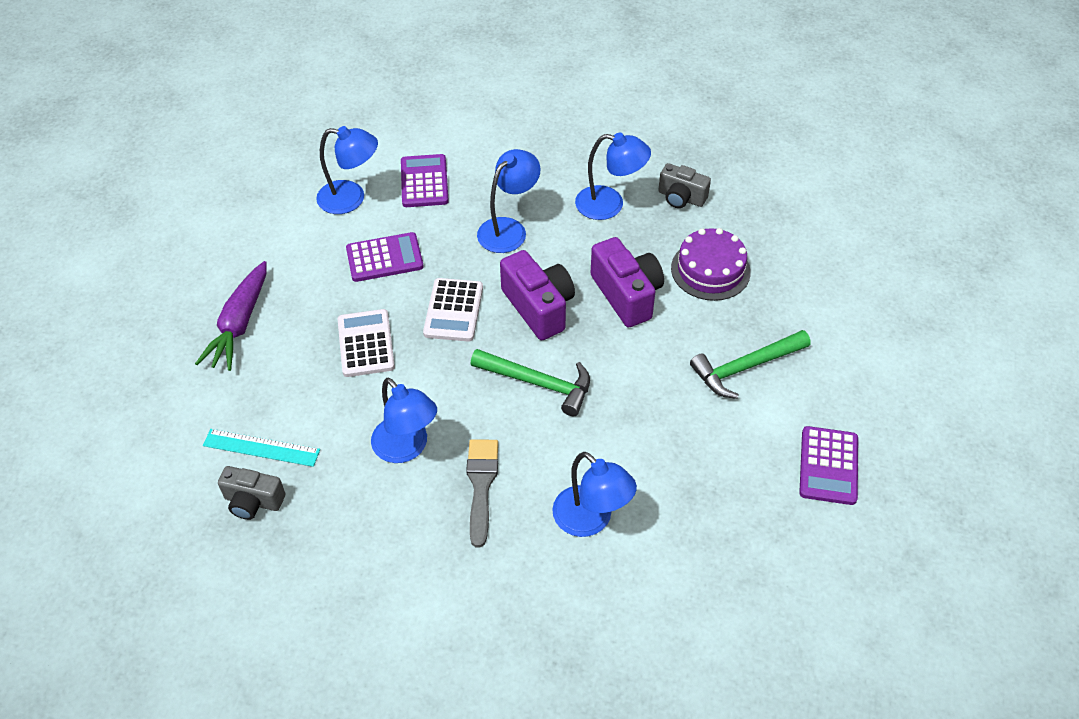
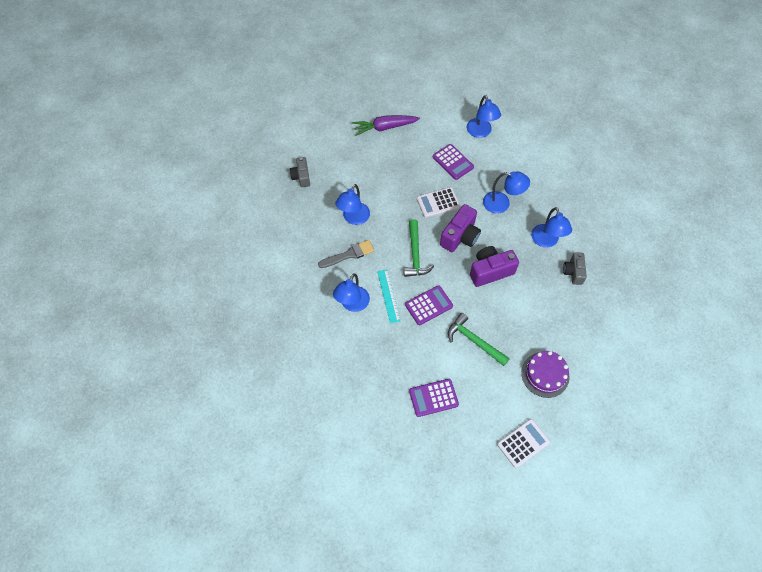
camera: 65 degrees right, 10 degrees up
(261, 447) = (327, 167): turquoise ruler -> turquoise ruler (388, 296)
(366, 343) = (400, 178): white calculator -> white calculator (523, 443)
(424, 181) = (510, 156): purple calculator -> purple calculator (429, 305)
(627, 295) = (490, 271): purple camera -> purple camera turned 150 degrees counterclockwise
(710, 270) = (530, 303): purple cake -> purple cake (545, 374)

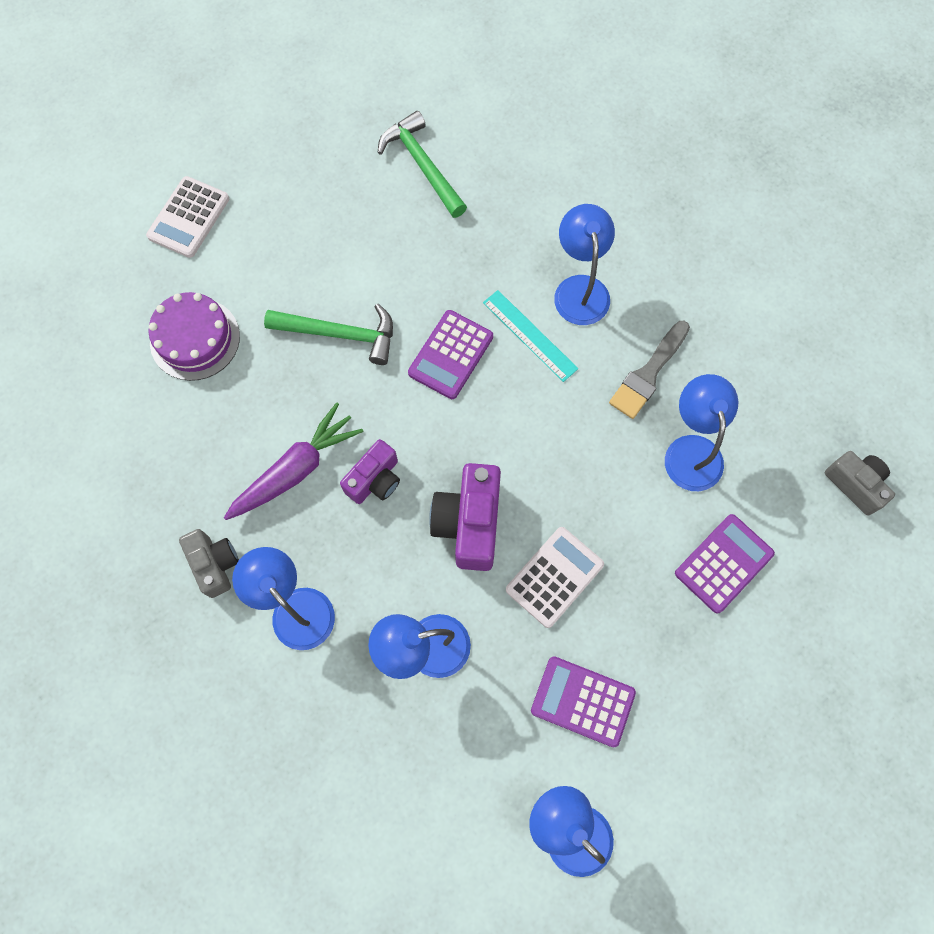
camera: 150 degrees right, 10 degrees up
(384, 127) = (784, 711): purple carrot -> purple carrot (296, 469)
(415, 254) = (531, 439): green hammer -> green hammer (422, 165)
(433, 398) = (359, 213): purple calculator -> purple calculator (723, 563)
(490, 271) = (375, 480): purple camera -> purple camera, size x0.64

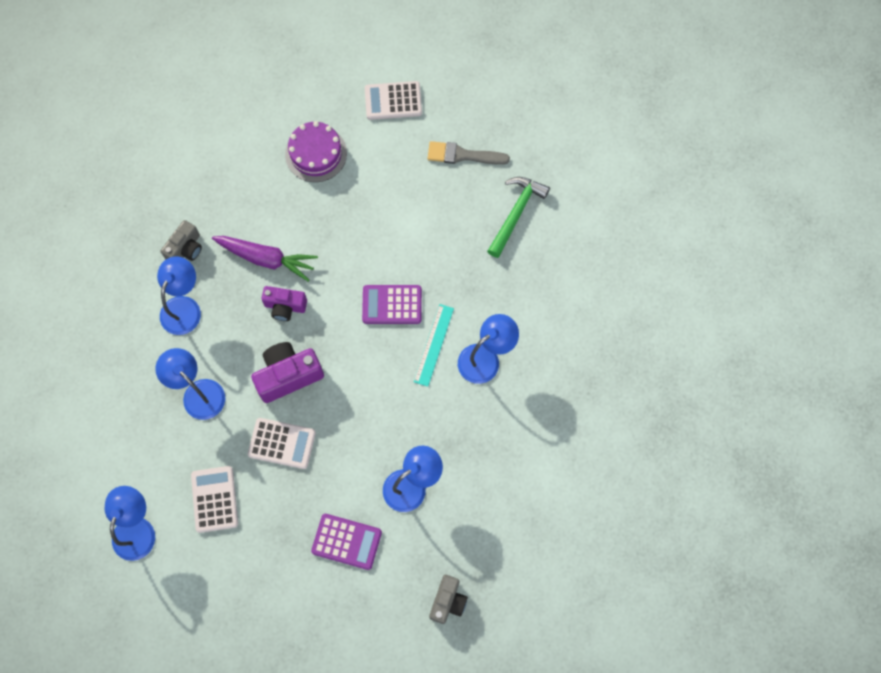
camera: 60 degrees right, 0 degrees up
(340, 334) = (367, 233): green hammer -> none
(582, 701) = (214, 499): purple calculator -> white calculator
(648, 374) = (450, 431): grey brush -> grey brush (463, 155)

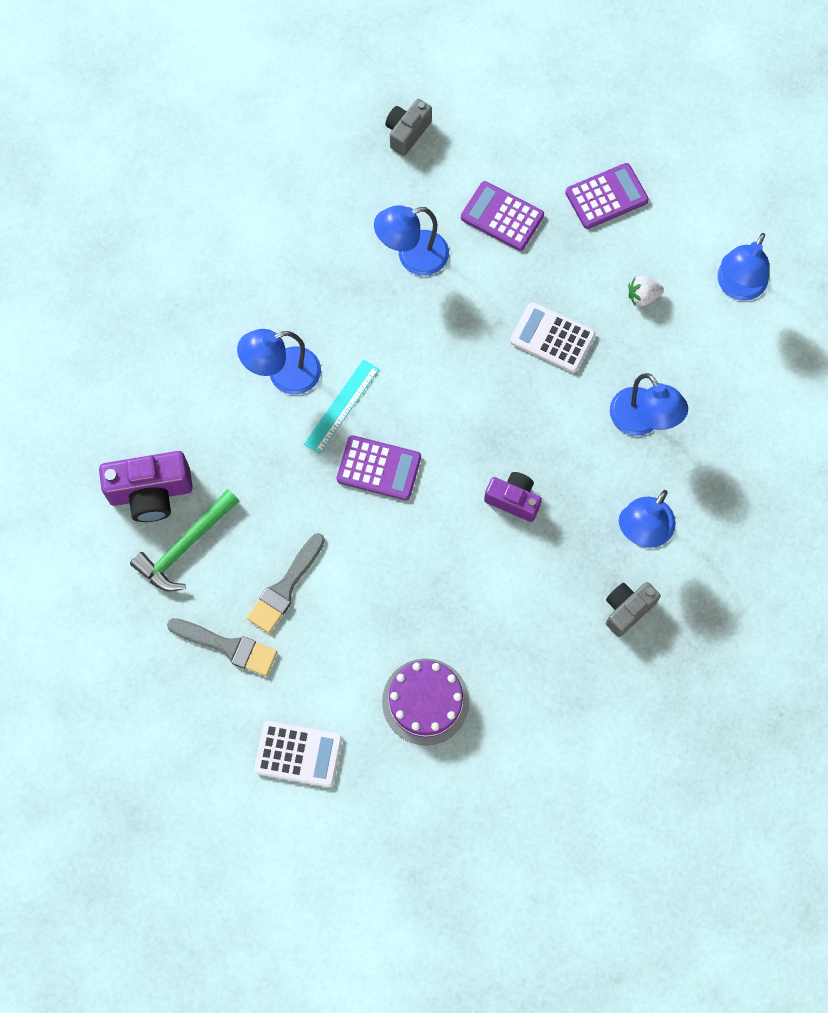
camera: 165 degrees left, 0 degrees up
(214, 499) = (642, 296): white calculator -> white strawberry
(261, 585) = (606, 197): none -> purple calculator
(266, 259) = (524, 569): purple carrot -> none
(288, 375) = (528, 414): purple camera -> purple camera (151, 493)
(435, 203) = (285, 587): none -> grey brush

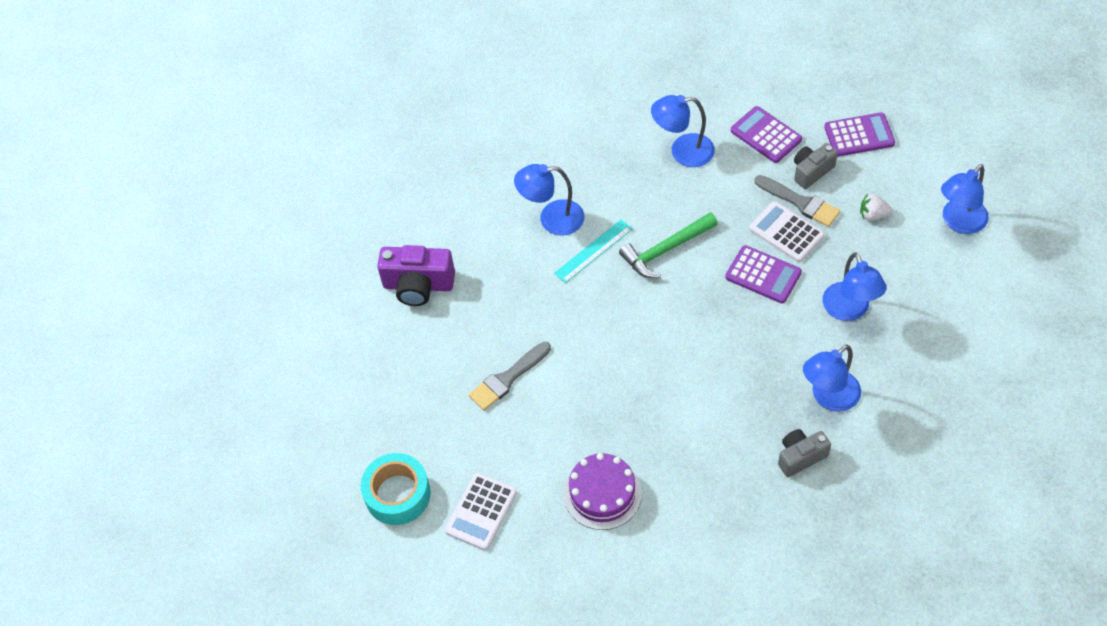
camera: 20 degrees right, 15 degrees down
(185, 546) = (434, 331): green hammer -> green hammer (666, 250)
(199, 755) = (397, 494): none -> turquoise tape
(228, 646) = (446, 414): grey brush -> grey brush (800, 202)
(298, 754) = (481, 512): white calculator -> white calculator turned 90 degrees clockwise
(379, 468) = (612, 303): purple calculator -> purple calculator (763, 275)
(407, 132) = (702, 62): grey camera -> grey camera (811, 171)
(513, 500) = (721, 350): purple camera -> none

